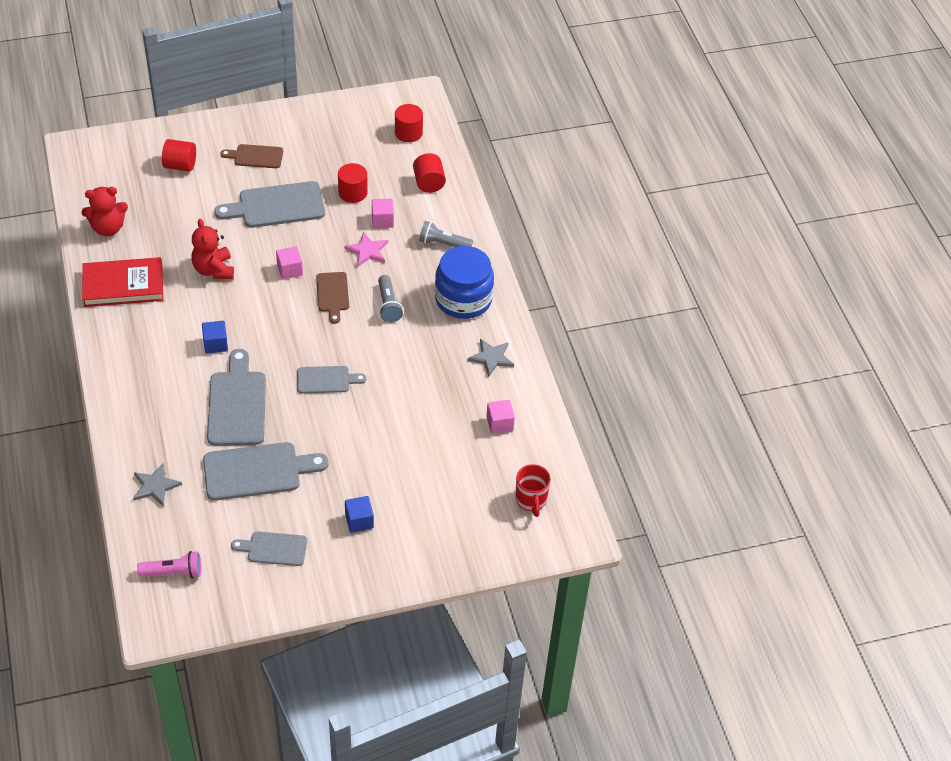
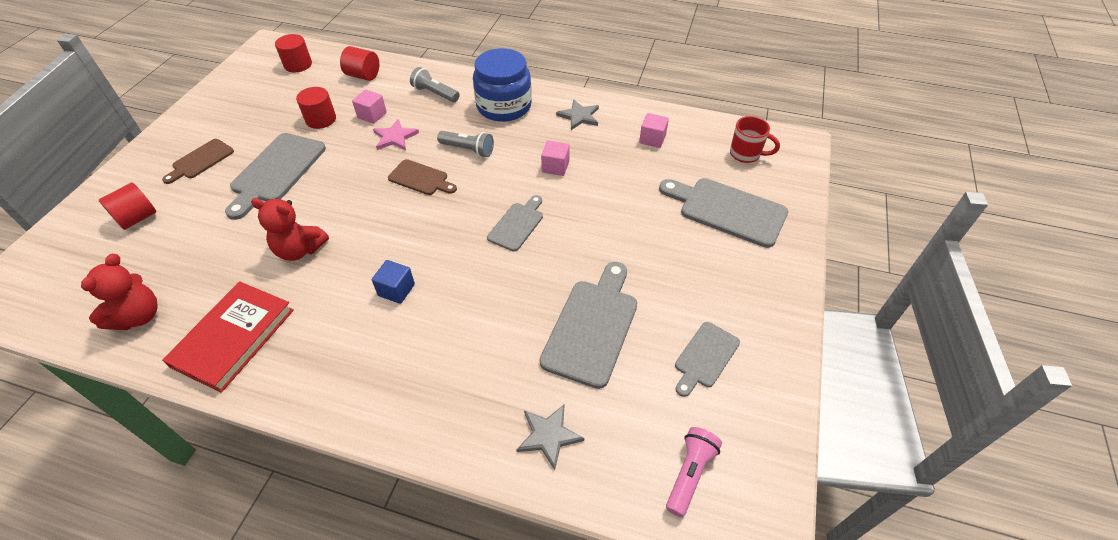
camera: 55 degrees left, 0 degrees up
(237, 404) = (490, 306): grey cutting board -> grey cutting board (727, 210)
(290, 270) = (361, 194): pink cube -> pink cube (555, 167)
(359, 521) = (706, 272): blue cube -> none
(443, 244) = (435, 93): grey flashlight -> grey flashlight turned 75 degrees clockwise

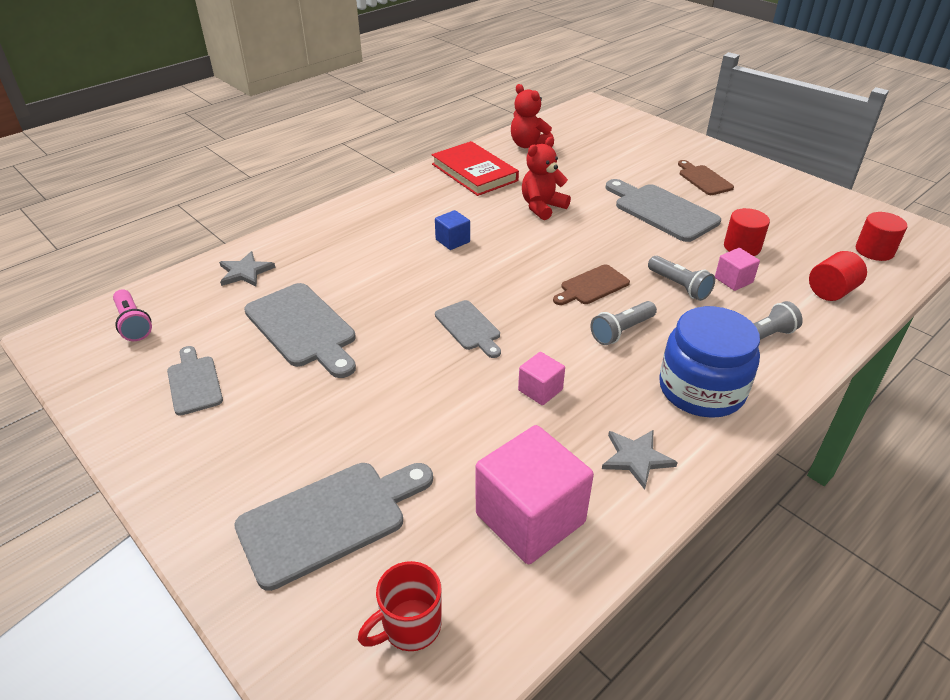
camera: 120 degrees right, 10 degrees down
(137, 218) = (639, 150): red cylinder -> none
(395, 137) = (679, 286): pink star -> grey flashlight
(652, 139) = (530, 518): pink cube -> pink cube, size x2.07

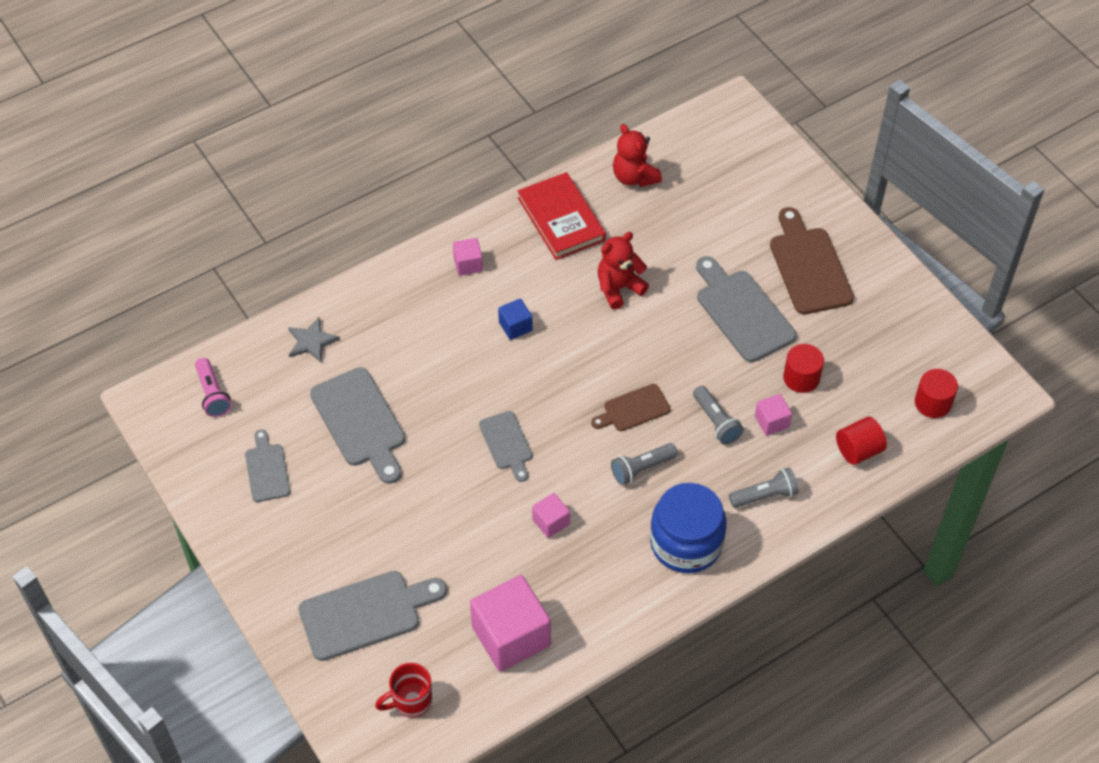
camera: 10 degrees right, 15 degrees up
(396, 206) = (468, 264): none -> pink cube
(636, 458) = (607, 599): grey star -> none
(703, 179) = (809, 266): brown cutting board -> brown cutting board, size x1.71

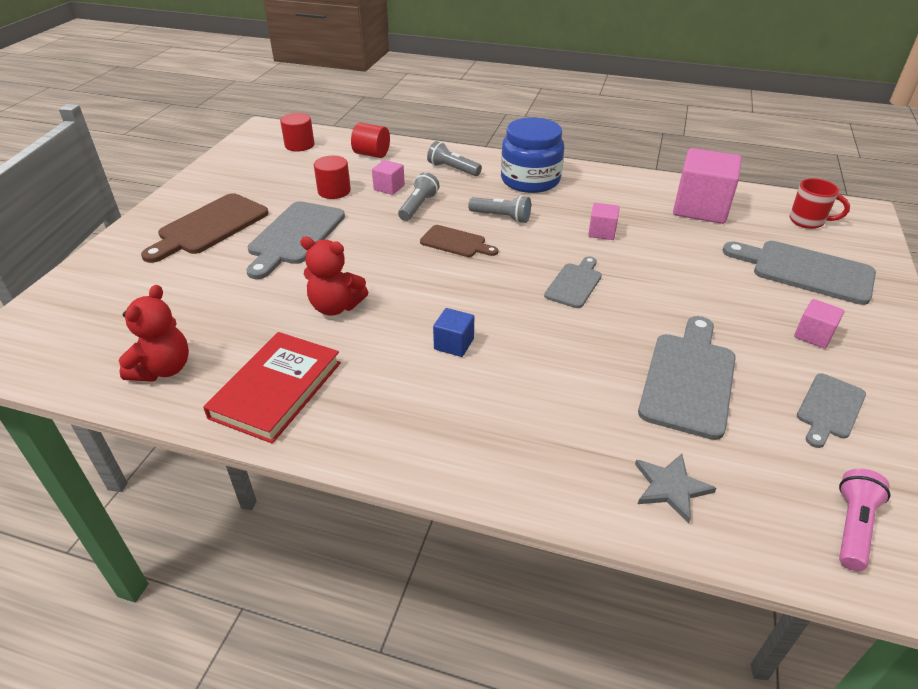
camera: 130 degrees left, 15 degrees down
(468, 264) = (414, 424): pink cube -> pink cube (813, 335)

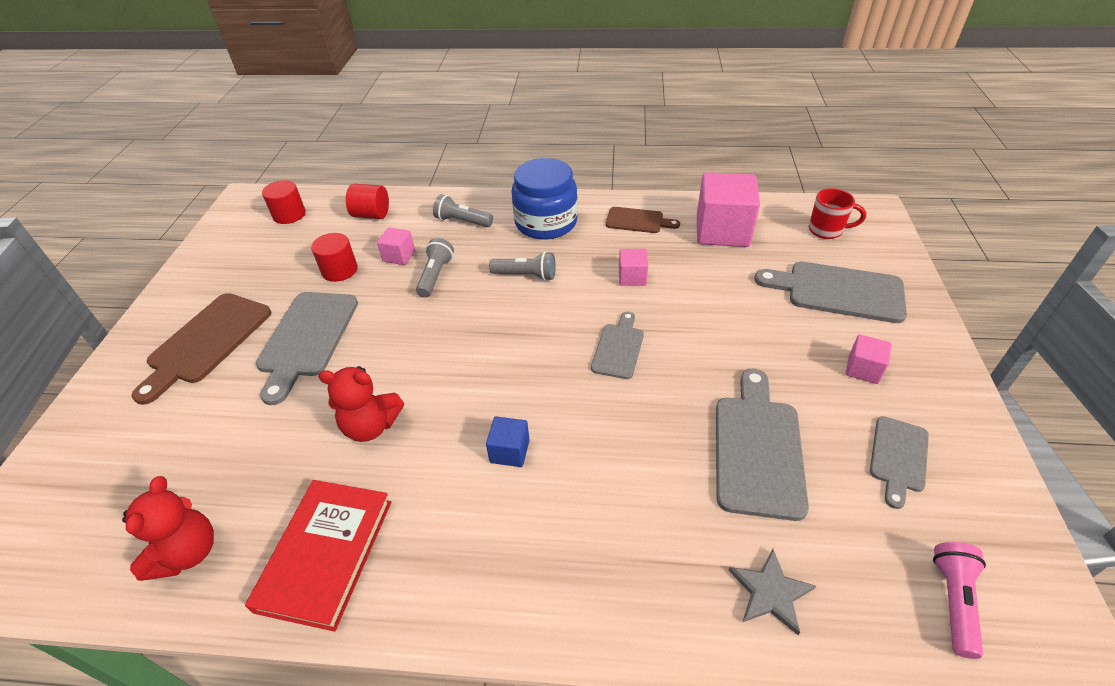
camera: 10 degrees left, 5 degrees up
(456, 242) = (485, 316): brown cutting board -> brown cutting board (638, 221)

